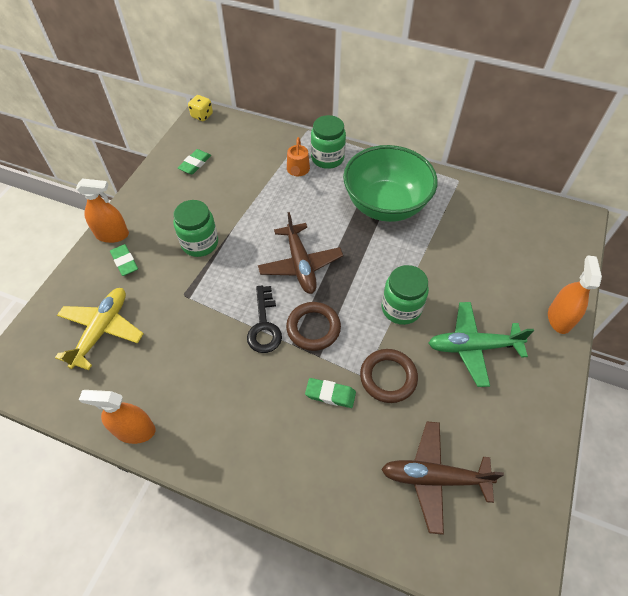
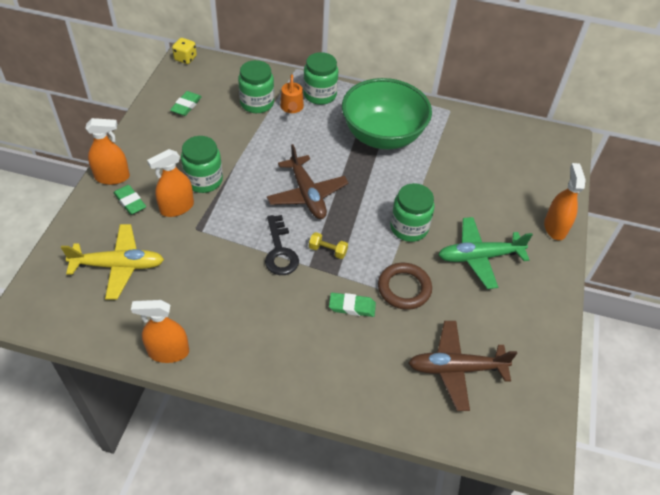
camera: 10 degrees left, 5 degrees down
(102, 330) = (119, 266): yellow plane -> yellow plane turned 75 degrees clockwise
(169, 271) = (177, 207): none -> orange spray bottle
(264, 164) = (257, 103): none -> green jar
(313, 328) = (328, 250): brown ring -> yellow dumbbell

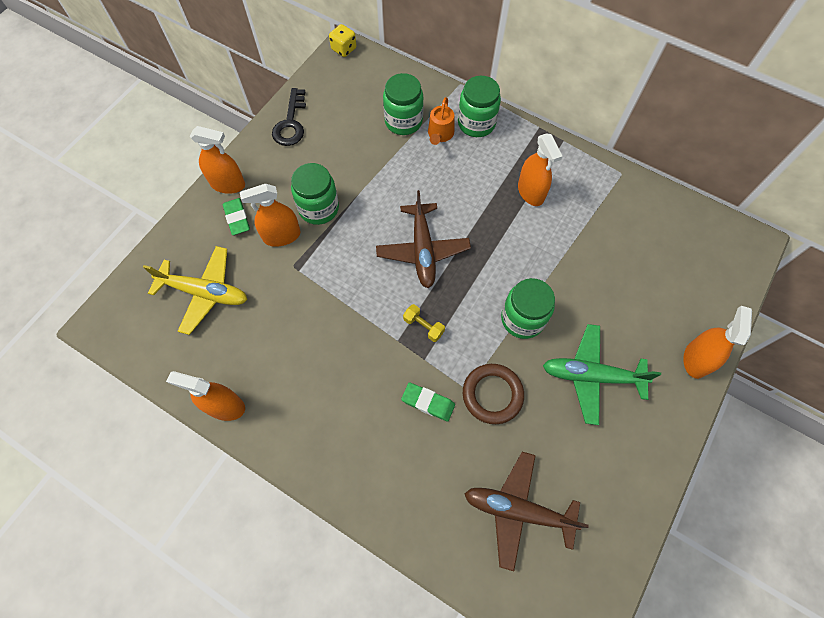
camera: 20 degrees right, 15 degrees up
(186, 106) = (327, 110): green eraser -> none
(280, 251) = (372, 315): black key -> black key (290, 123)
(382, 136) = (531, 192): green bowl -> orange spray bottle

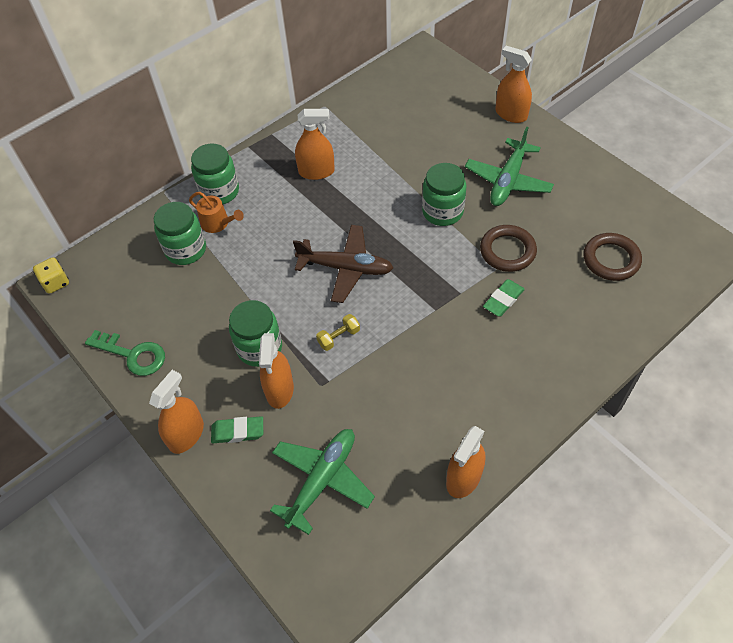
camera: 70 degrees left, 10 degrees down
(205, 292) = (322, 480): yellow plane -> green plane
(290, 123) = (133, 355): black key -> green key
(423, 326) = (427, 286): yellow dumbbell -> yellow dumbbell (338, 337)
(518, 510) = (611, 259): brown plane -> brown ring

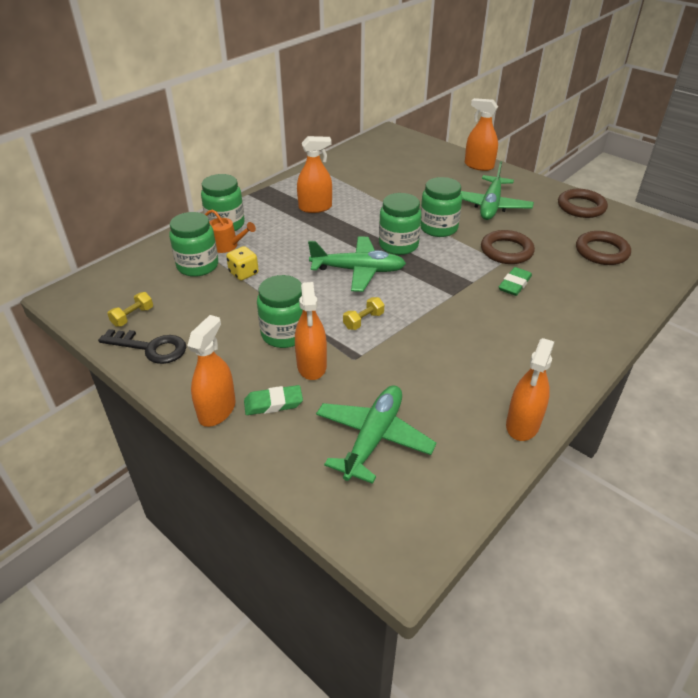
camera: 10 degrees left, 15 degrees down
(56, 282) = (64, 297): yellow dice -> yellow dice (243, 273)
(118, 313) = (132, 316): none -> yellow dumbbell
(133, 355) = (151, 348): green key -> black key
(346, 268) = (358, 270): brown plane -> green plane
(394, 234) = (398, 245): none -> green jar
(609, 189) = (581, 207): none -> brown ring

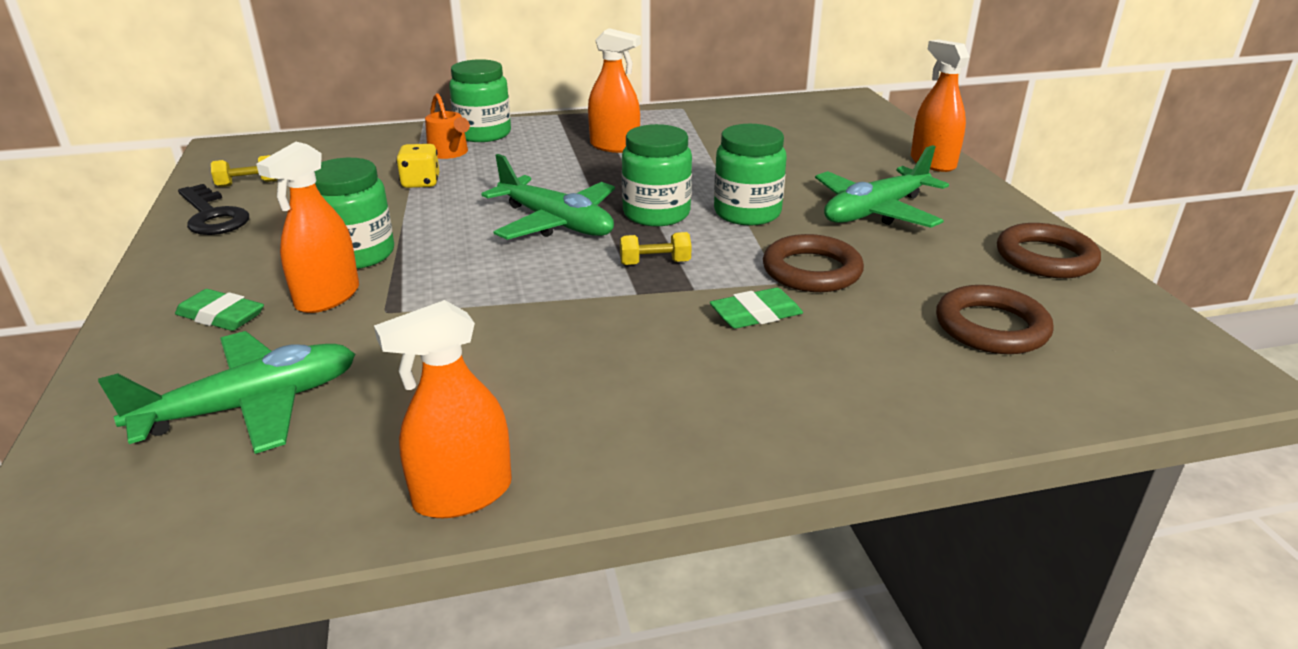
camera: 35 degrees right, 10 degrees down
(197, 266) = (388, 161): green jar -> none
(217, 410) = (160, 297): orange spray bottle -> none
(363, 321) = (468, 276): yellow dumbbell -> yellow dumbbell (655, 263)

